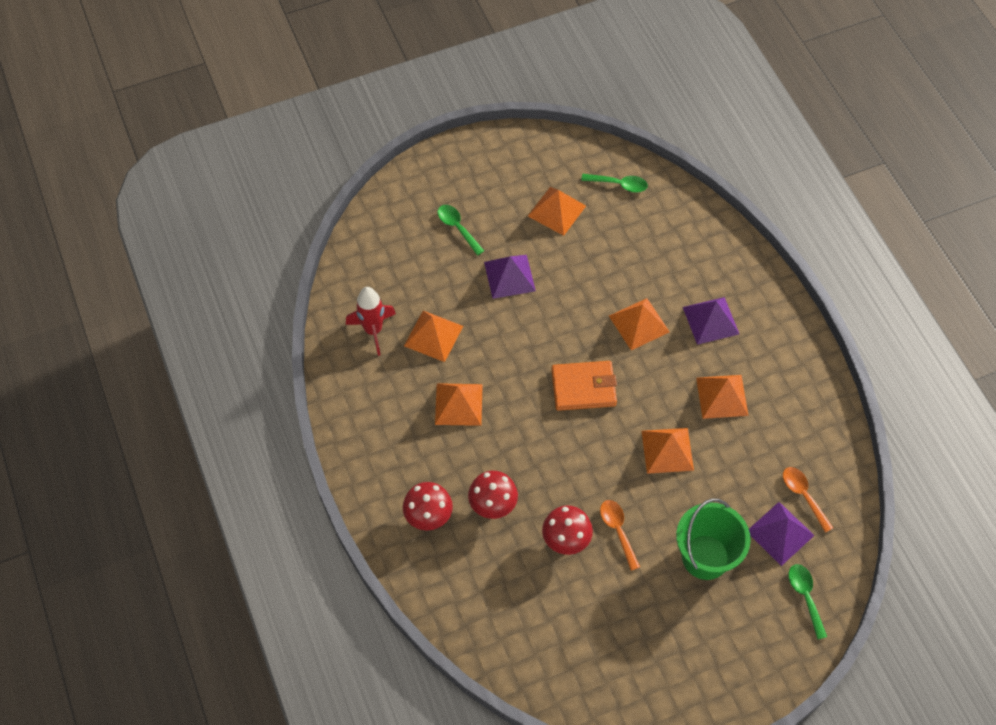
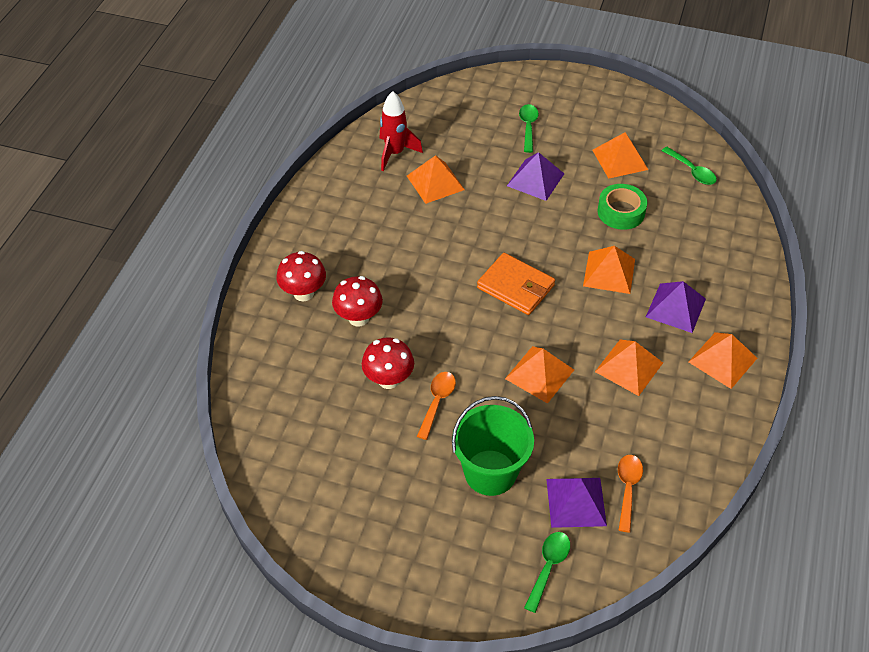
camera: 40 degrees right, 10 degrees down
(459, 404) = (406, 236): orange pyramid -> orange pyramid (722, 360)
(600, 261) = (621, 212): none -> green tape

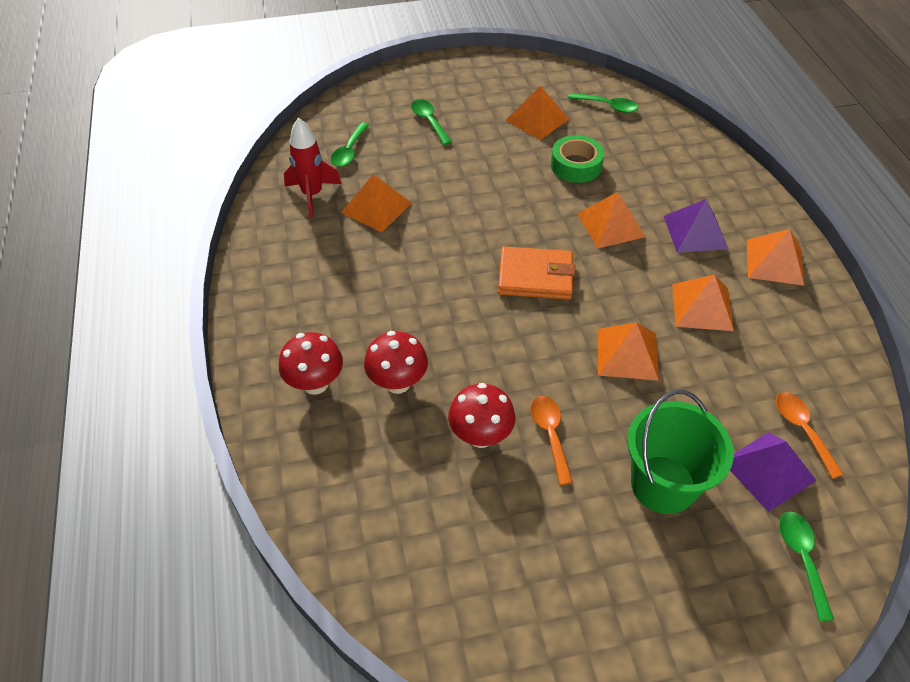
camera: 30 degrees left, 0 degrees up
(447, 128) = (349, 151): none -> green spoon
(535, 179) = (474, 166): purple pyramid -> none

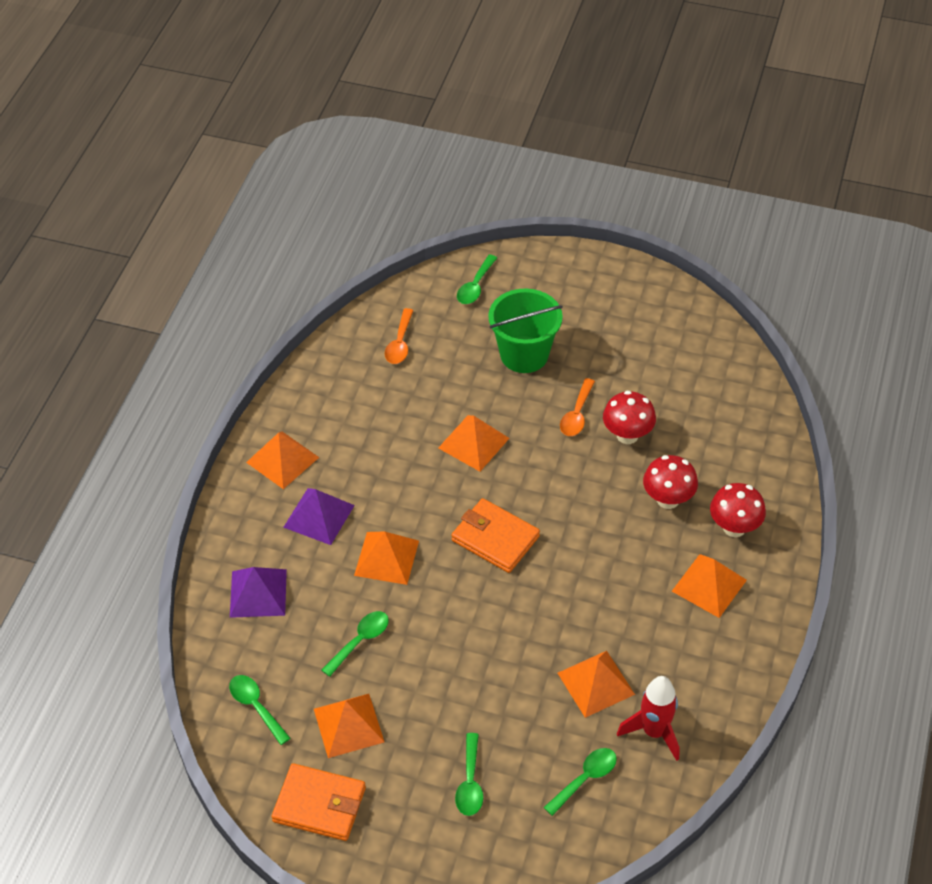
camera: 150 degrees left, 0 degrees up
(517, 79) = (319, 804): none -> orange wallet
(576, 165) = (360, 641): green tape -> green spoon
(702, 307) = (381, 451): orange pyramid -> orange pyramid (709, 585)
(768, 470) = (447, 333): purple pyramid -> purple pyramid (258, 593)

